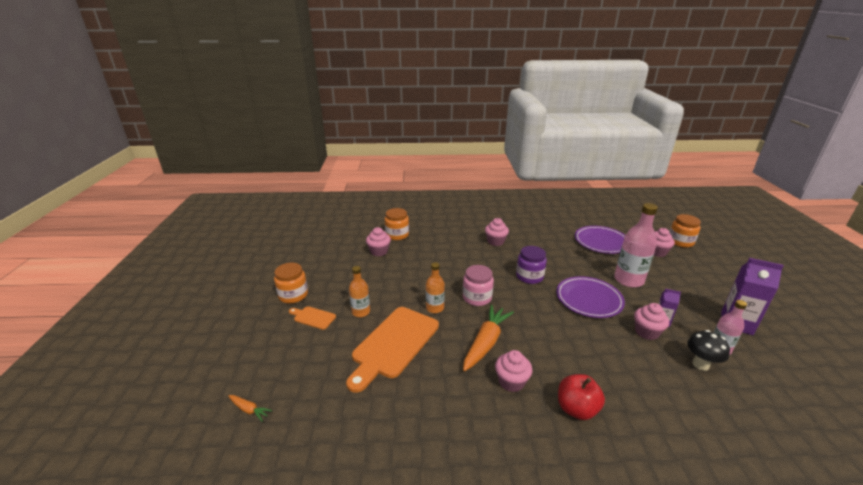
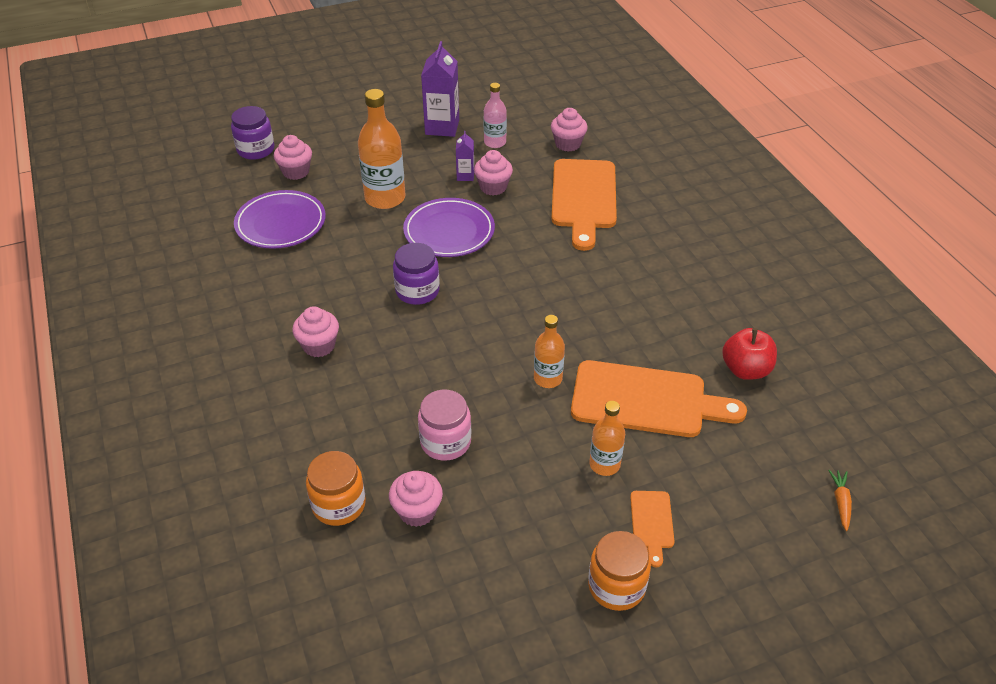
camera: 110 degrees left, 15 degrees up
(477, 297) = (499, 338): pink jar -> pink jar (445, 442)
(486, 342) = (588, 312): orange carrot -> none
(511, 382) = (638, 281): pink cupcake -> pink cupcake (568, 144)
(576, 409) = (643, 233): red apple -> red apple (745, 370)
(628, 280) = (385, 198): pink bottle -> orange bottle
(633, 383) = (583, 198): none -> orange cutting board
(680, 242) = (256, 150): orange jar -> purple jar
(700, 364) = (527, 156): black mushroom -> none

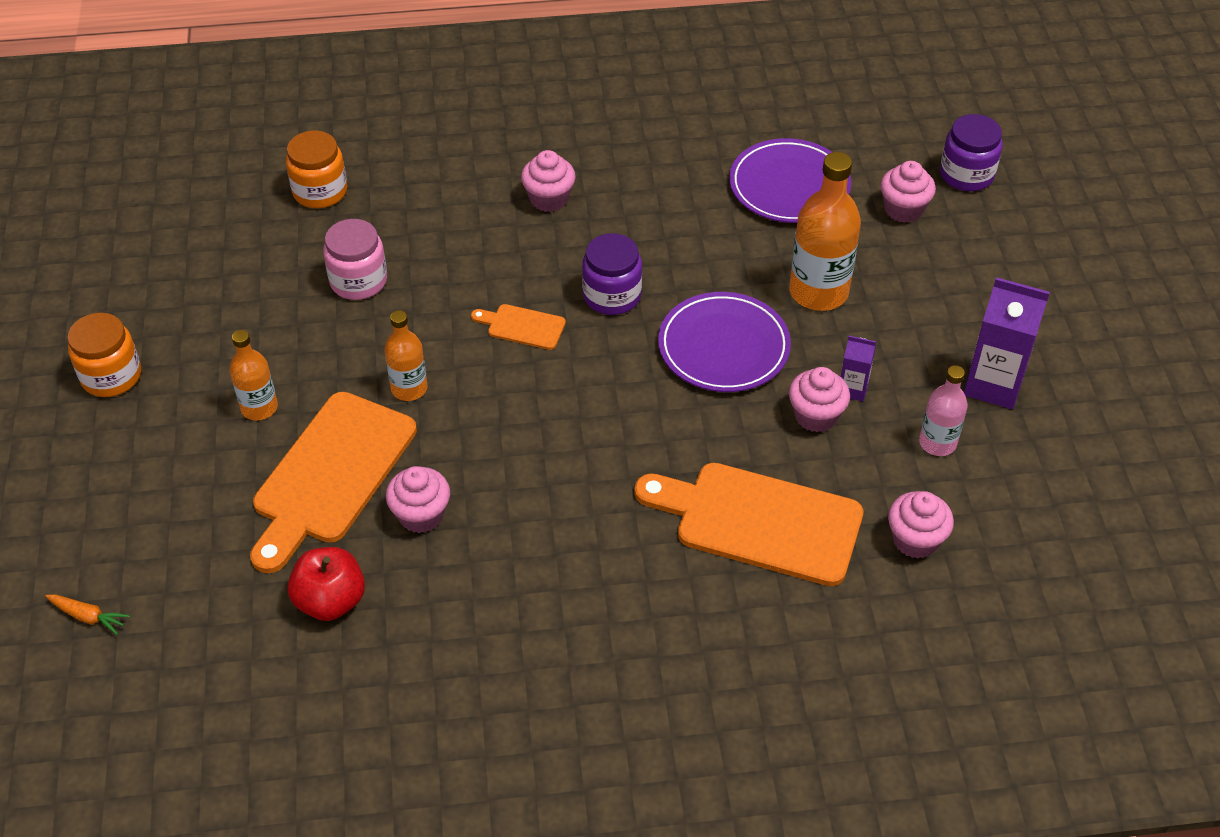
camera: 105 degrees right, 5 degrees up
(417, 511) = (281, 245): pink cupcake -> pink cupcake (421, 515)
(652, 523) = (164, 426): orange cutting board -> orange cutting board (522, 326)

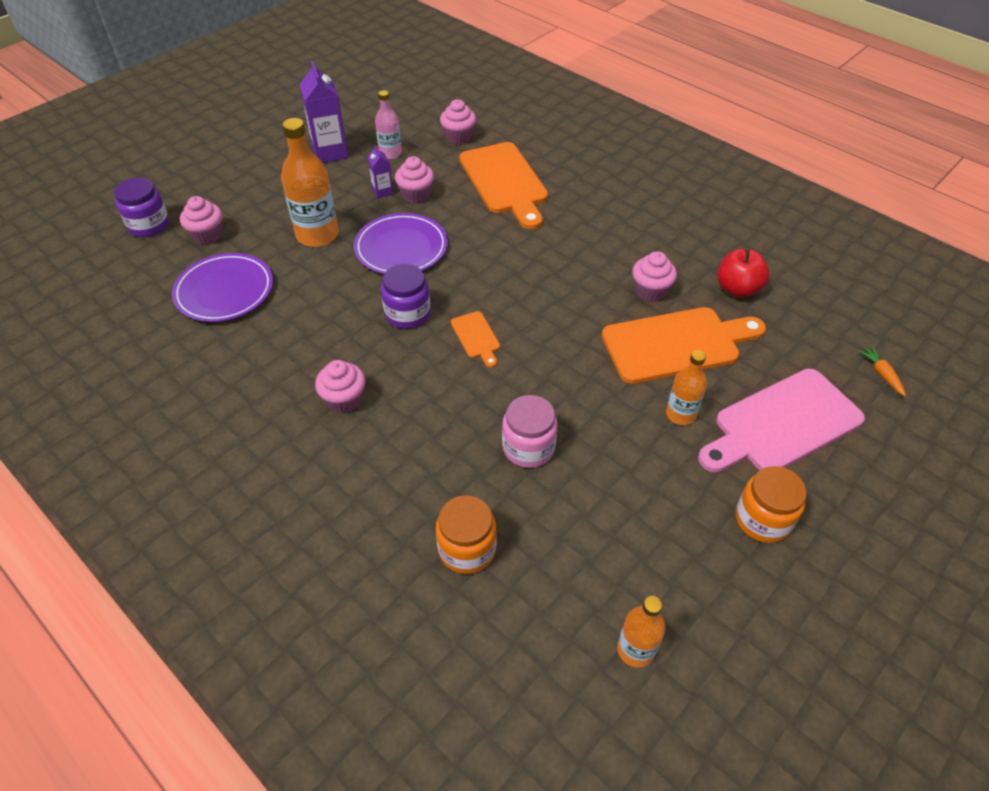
camera: 130 degrees left, 0 degrees up
(156, 474) = (782, 423): none -> pink cutting board
(409, 388) = (581, 355): orange bottle -> orange bottle (635, 650)

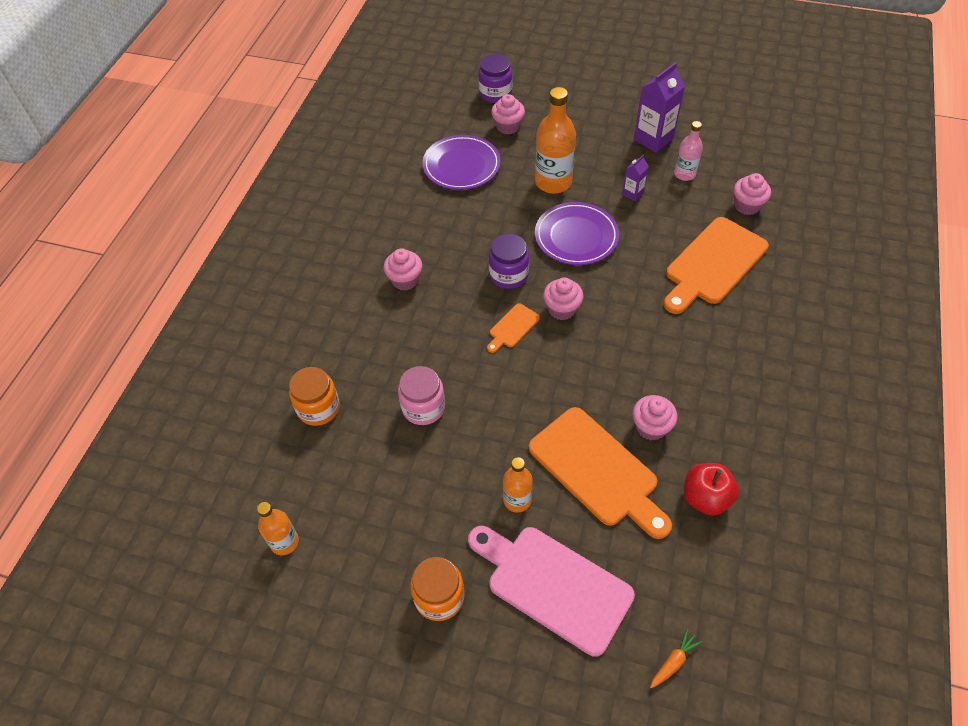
camera: 65 degrees right, 5 degrees up
(416, 195) = (646, 215): pink cupcake -> pink cupcake (562, 309)

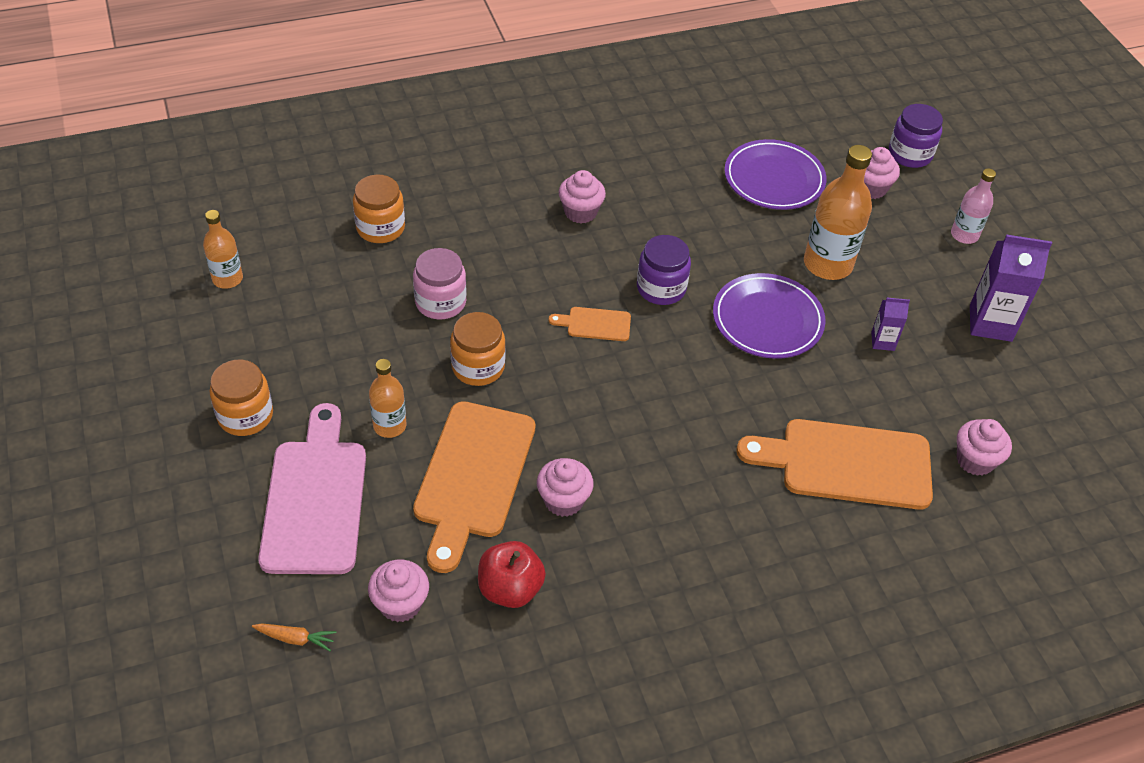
camera: 50 degrees right, 5 degrees down
(501, 416) = (478, 367): none -> orange jar
(562, 309) = (655, 353): pink cupcake -> pink cupcake (400, 604)
(684, 174) = (964, 377): pink bottle -> pink bottle (964, 235)

